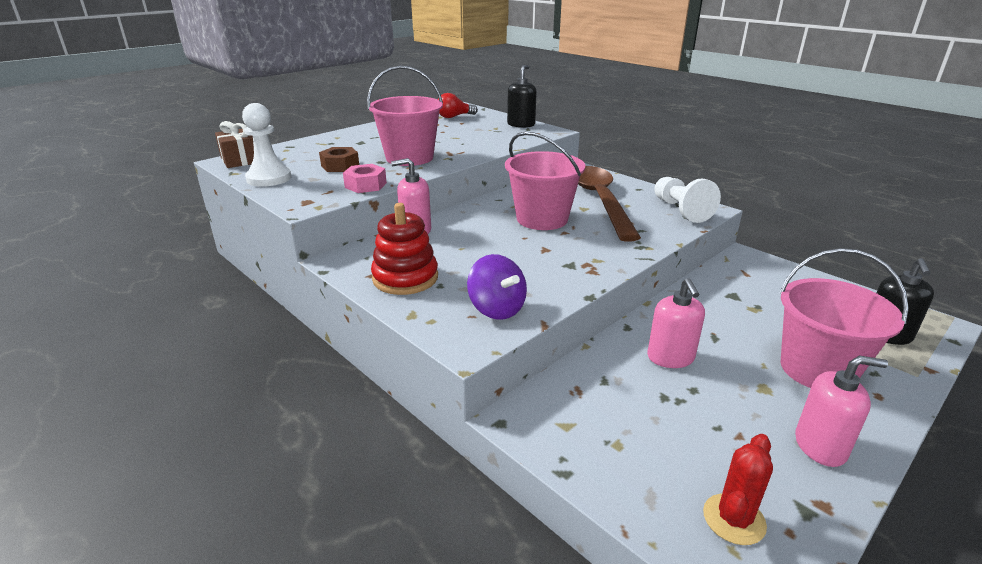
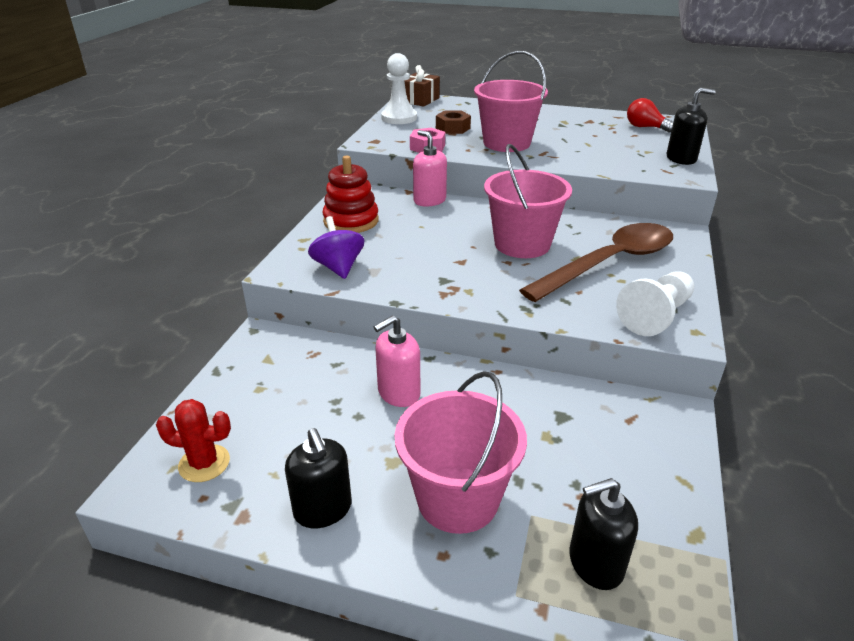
camera: 60 degrees right, 5 degrees up
(496, 309) = (338, 267): purple spinning top -> purple spinning top turned 135 degrees clockwise
(820, 446) = (323, 509): pink soap dispenser -> black soap dispenser

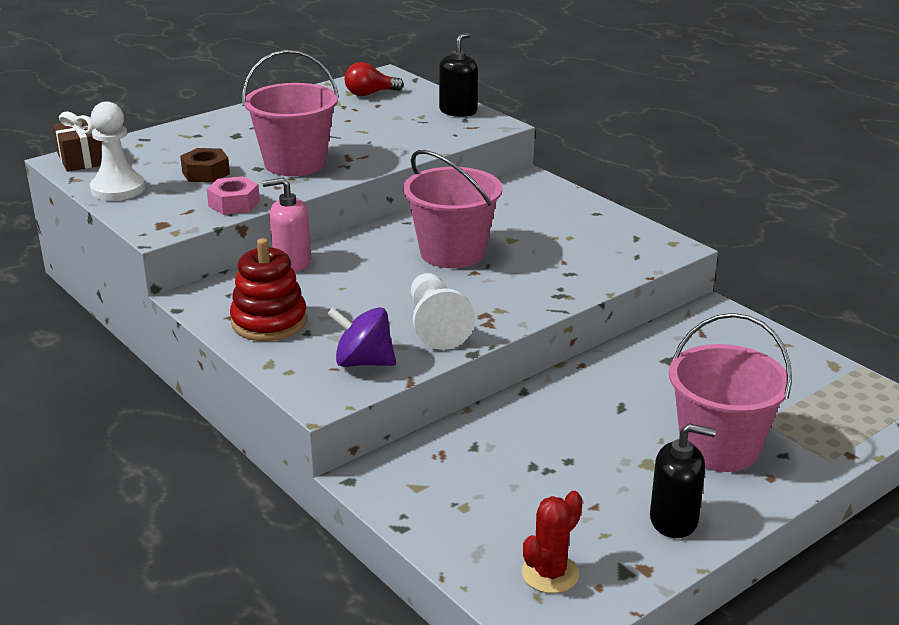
camera: 55 degrees left, 5 degrees down
(398, 393) = (558, 427): pink soap dispenser -> none
(595, 563) = (828, 415): black soap dispenser -> none
(609, 263) = (537, 230): brown spoon -> none
(656, 316) = (635, 247): white pawn -> white pawn (436, 326)

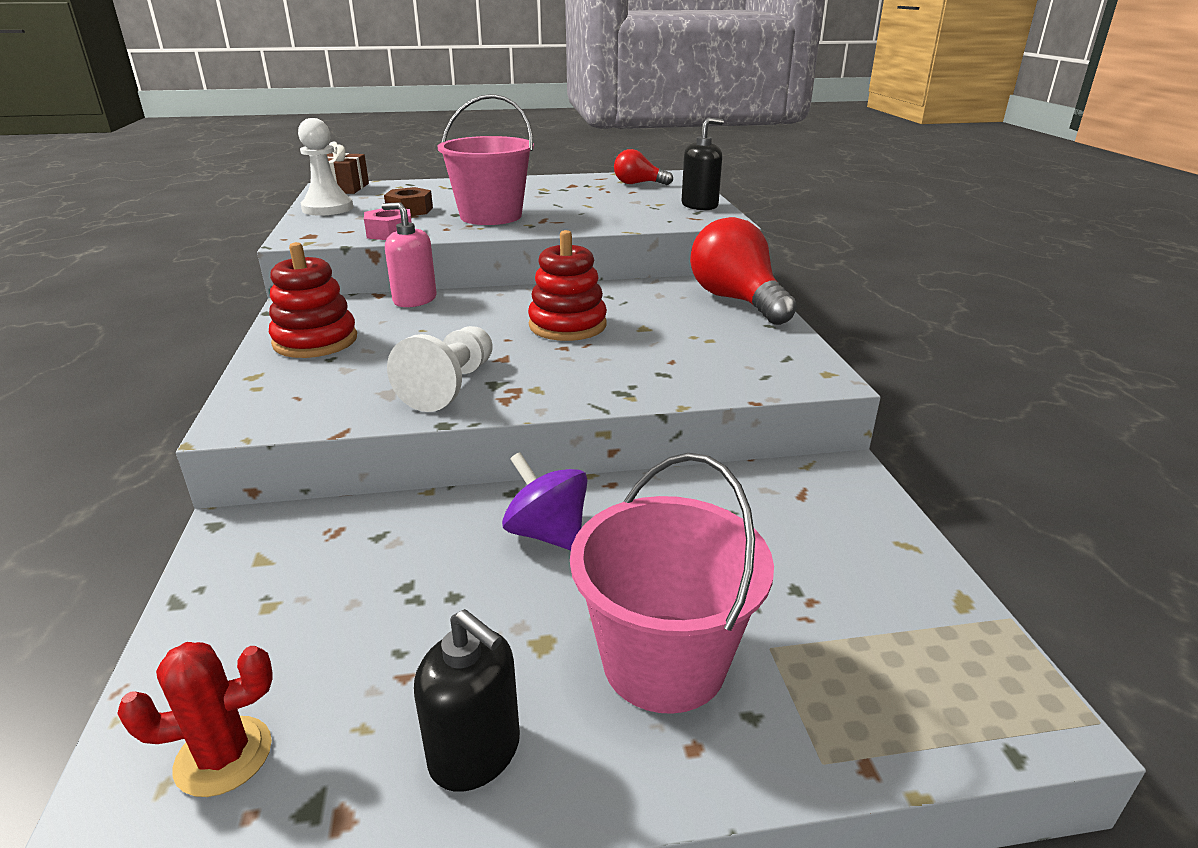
camera: 30 degrees right, 0 degrees up
(363, 362) = (330, 400): purple spinning top -> purple spinning top (547, 533)
(452, 252) = (567, 325): pink bucket -> red stacking toy
(550, 197) = (737, 300): none -> red light bulb

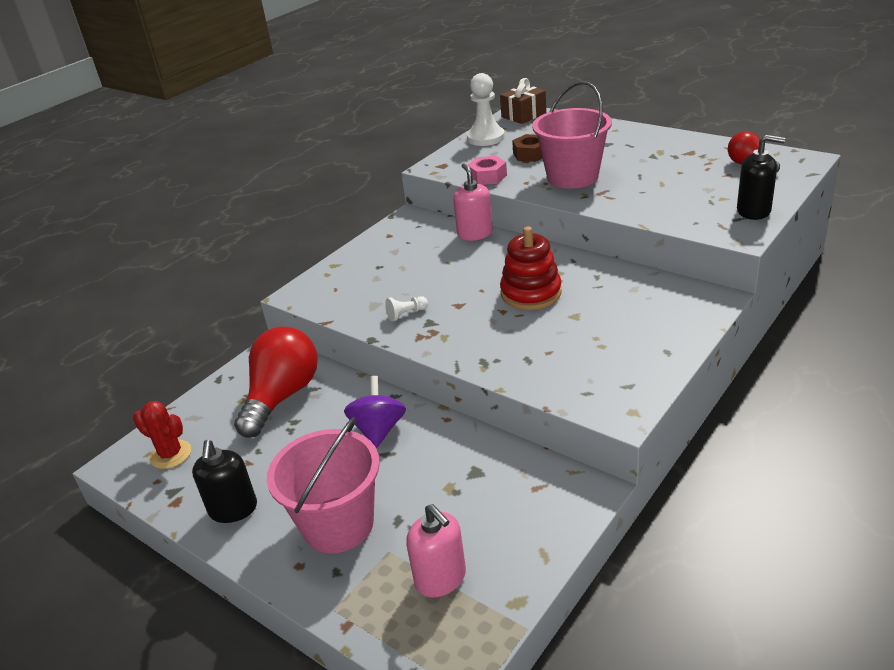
camera: 50 degrees right, 5 degrees up
(315, 341) = (387, 250): red stacking toy -> none
(450, 386) = (406, 314): white pawn -> white pawn, size x0.49
(737, 300) = (683, 318): red light bulb -> red light bulb (282, 396)
(867, 633) = (440, 578): none -> pink soap dispenser

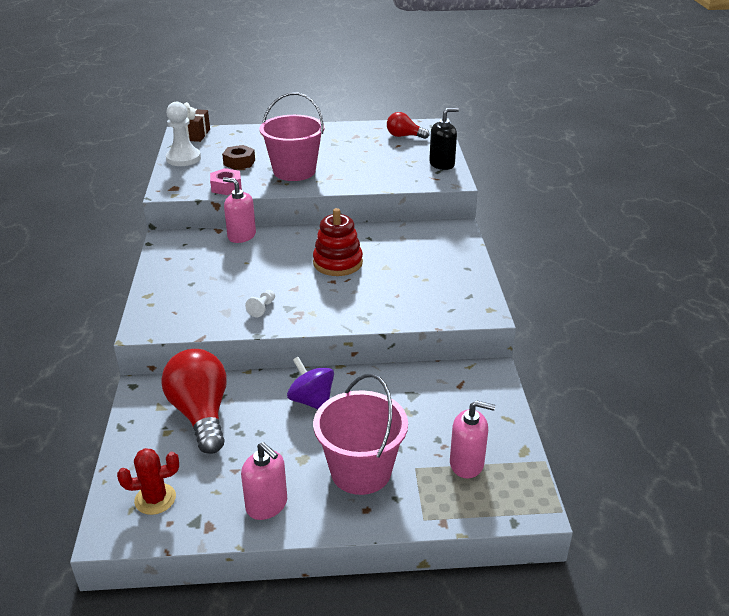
camera: 45 degrees left, 0 degrees up
(233, 509) = (267, 505): black soap dispenser -> pink soap dispenser

